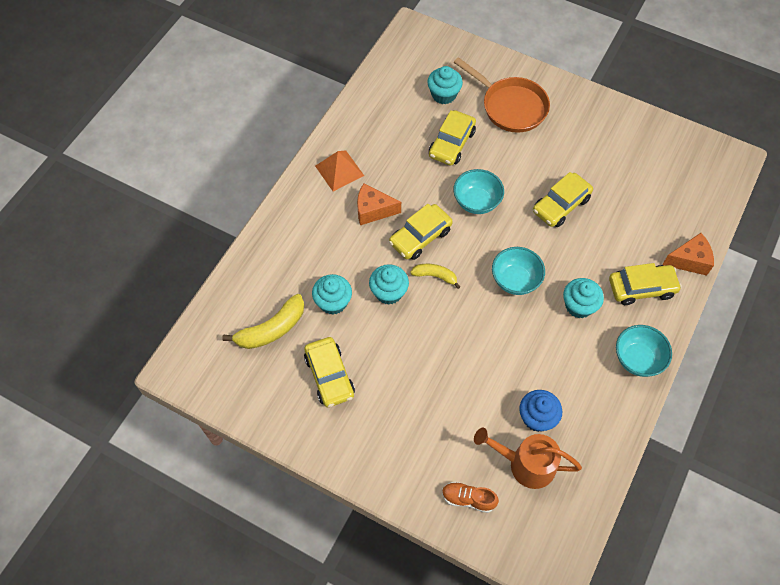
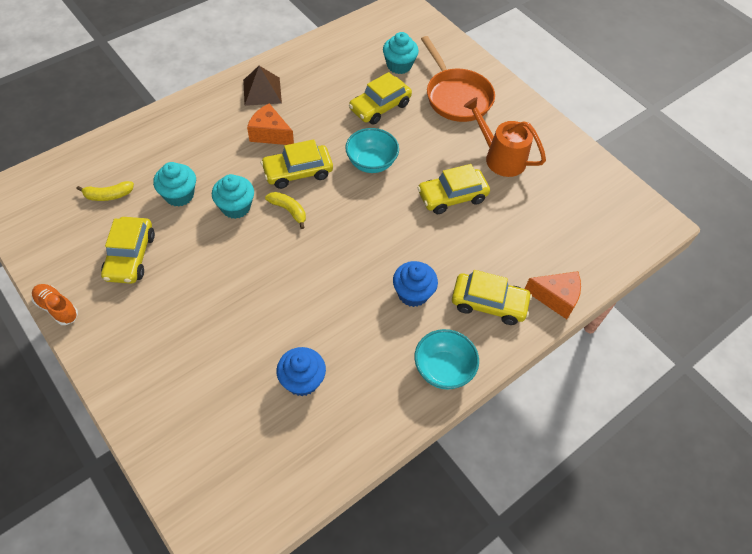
camera: 20 degrees right, 5 degrees down
(271, 329) = (108, 195): yellow banana -> yellow banana, size x0.60
(339, 170) = (262, 91): orange pyramid -> brown pyramid
(468, 499) = (180, 428): orange shoe -> orange shoe (57, 308)
(515, 280) = (364, 245): turquoise bowl -> none
(525, 464) = (260, 420): orange watering can -> orange watering can (500, 157)
(579, 306) = (413, 293): turquoise cupcake -> blue cupcake

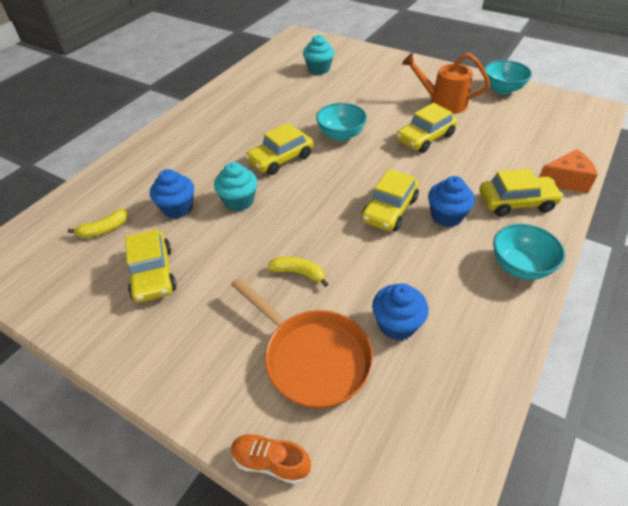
camera: 15 degrees left, 10 degrees down
(57, 308) = (91, 349): orange shoe -> orange shoe (270, 462)
(179, 195) = (177, 208): turquoise cupcake -> blue cupcake
(262, 91) = (213, 113): brown pyramid -> none
(270, 134) = (238, 140): orange cheese -> none
(289, 211) = (291, 189): yellow banana -> yellow banana (299, 273)
(380, 107) = (321, 97): yellow car -> yellow car (389, 210)
(456, 96) = (378, 76): orange pan -> orange pan (312, 358)
(577, 161) = (502, 89): none -> turquoise bowl

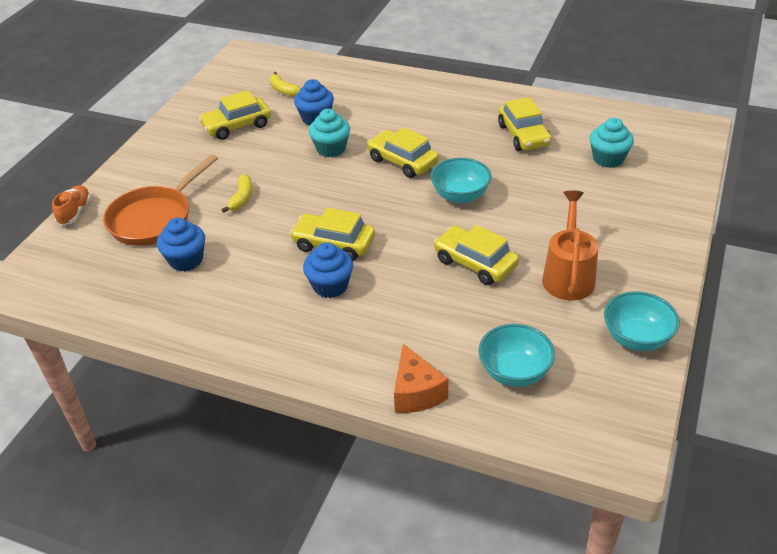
camera: 80 degrees right, 5 degrees down
(516, 202) = (363, 343): yellow car -> yellow car (524, 135)
(520, 266) = (259, 341): turquoise bowl -> turquoise bowl (514, 372)

